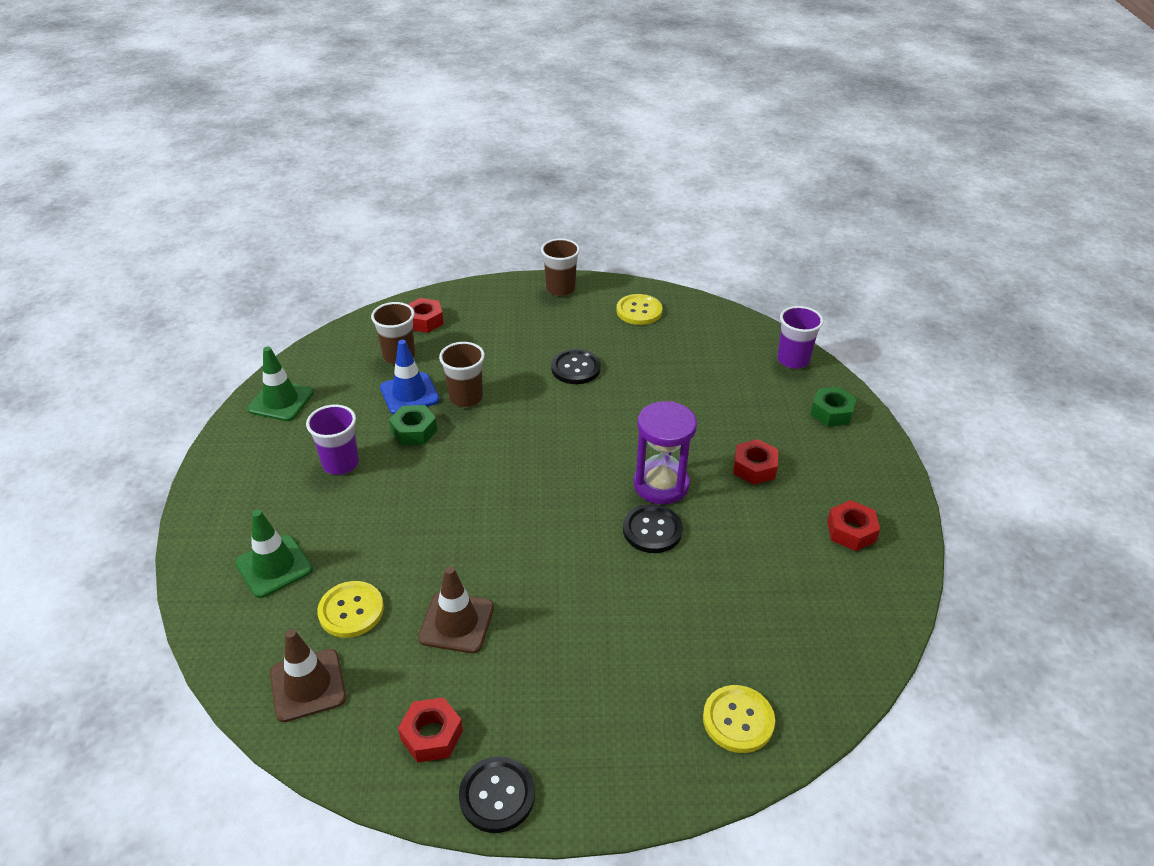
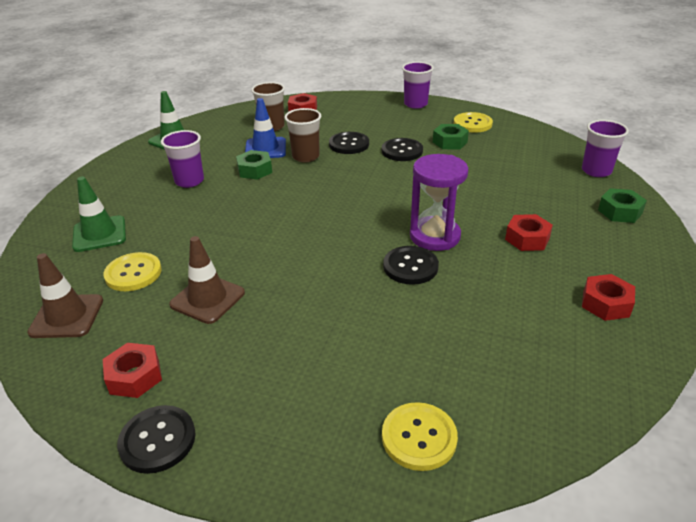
camera: 20 degrees right, 5 degrees down
(509, 369) = (349, 144): none -> black button
(560, 289) = (415, 104): brown cup -> purple cup
(624, 344) = (450, 142): none -> green nut

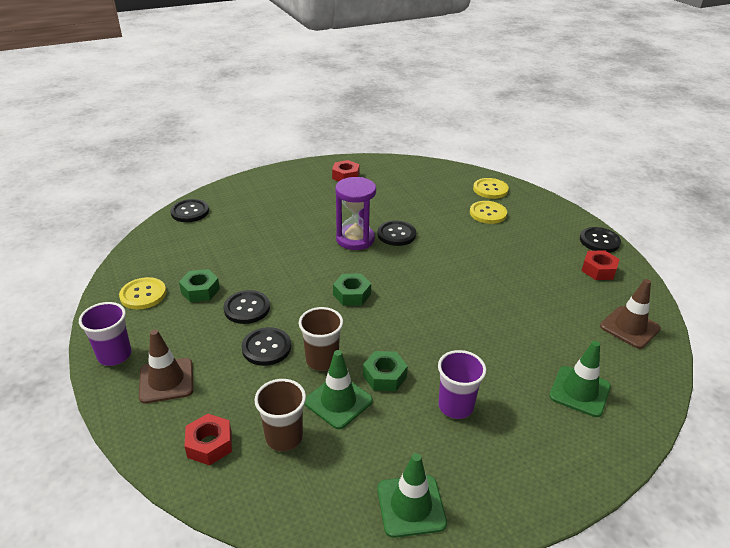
camera: 135 degrees left, 0 degrees up
(133, 273) = (568, 333): yellow button -> yellow button (488, 213)
(207, 299) = (530, 285): brown traffic cone -> brown traffic cone (166, 380)
(265, 148) = (338, 401): blue traffic cone -> green traffic cone
(527, 239) = (315, 210): red nut -> none
(596, 171) = (190, 212): purple cup -> black button
(619, 212) = (243, 192): green nut -> green nut (352, 294)

